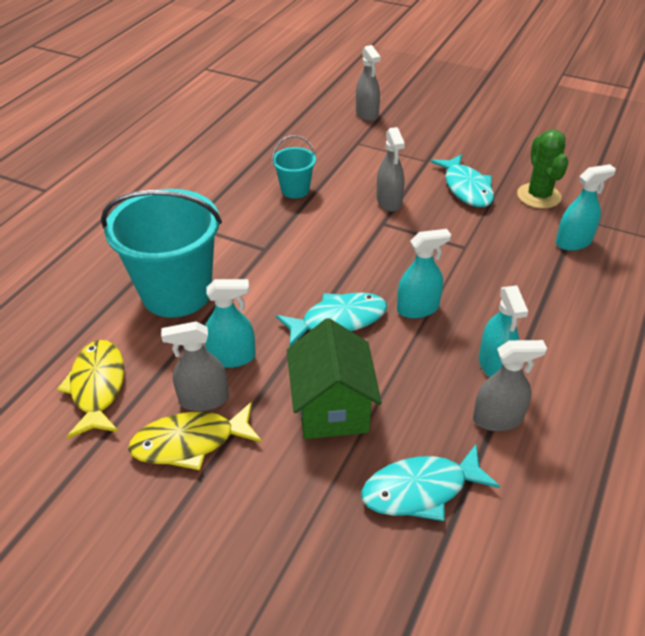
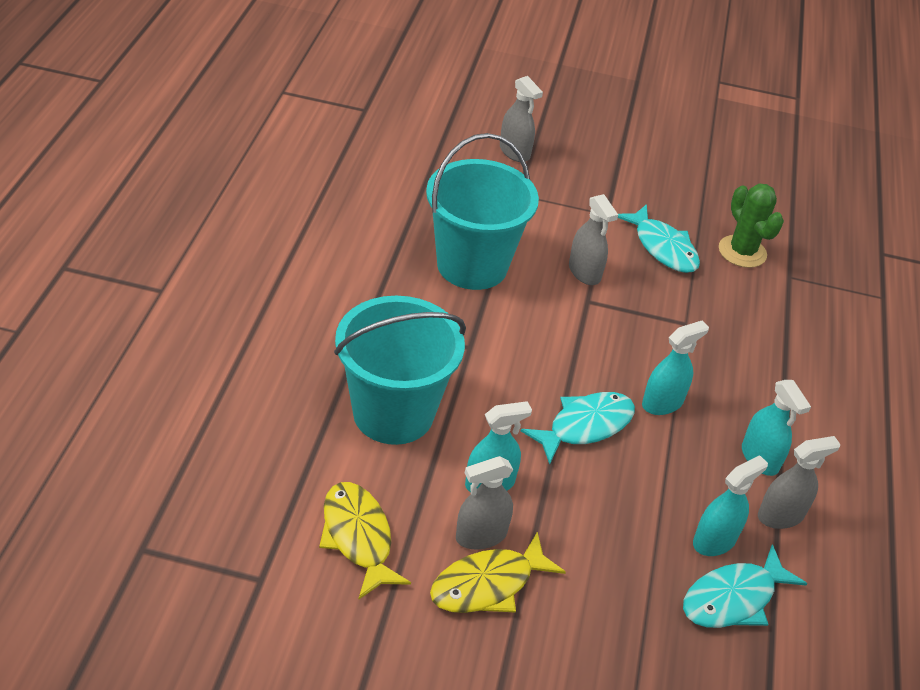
camera: 20 degrees left, 0 degrees up
(295, 190) = (472, 265): turquoise bucket -> turquoise bucket, size x2.10
(332, 408) = (617, 526): green house -> none
(573, 242) = (794, 307): turquoise spray bottle -> turquoise spray bottle (714, 540)

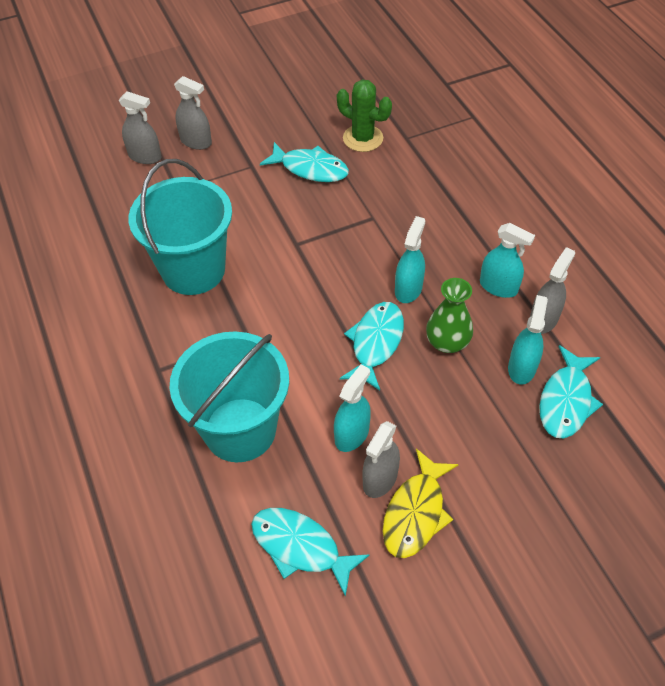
camera: 30 degrees left, 10 degrees up
(358, 537) = (301, 547): yellow fish -> turquoise fish
(584, 272) = (275, 223): grey spray bottle -> grey spray bottle (196, 141)
(658, 470) = (447, 342): none -> green vase

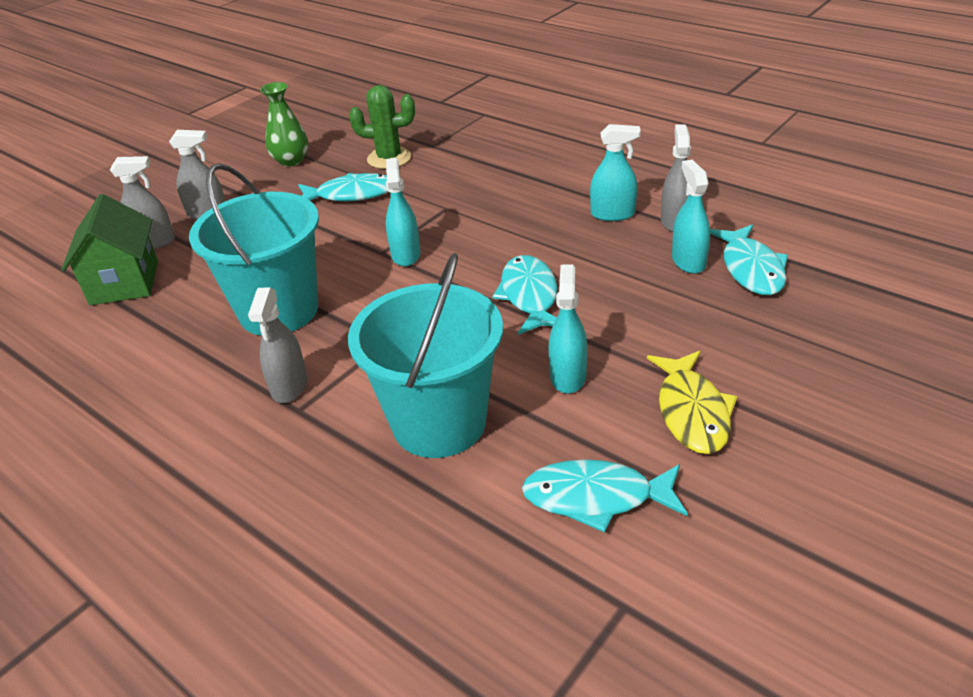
camera: 25 degrees left, 15 degrees down
(107, 190) = (124, 283): none -> green house
(380, 479) = (630, 400): grey spray bottle -> grey spray bottle (289, 386)
(408, 289) = (527, 245): turquoise spray bottle -> turquoise spray bottle (406, 255)
(447, 342) = (601, 269): green vase -> green vase (291, 161)

